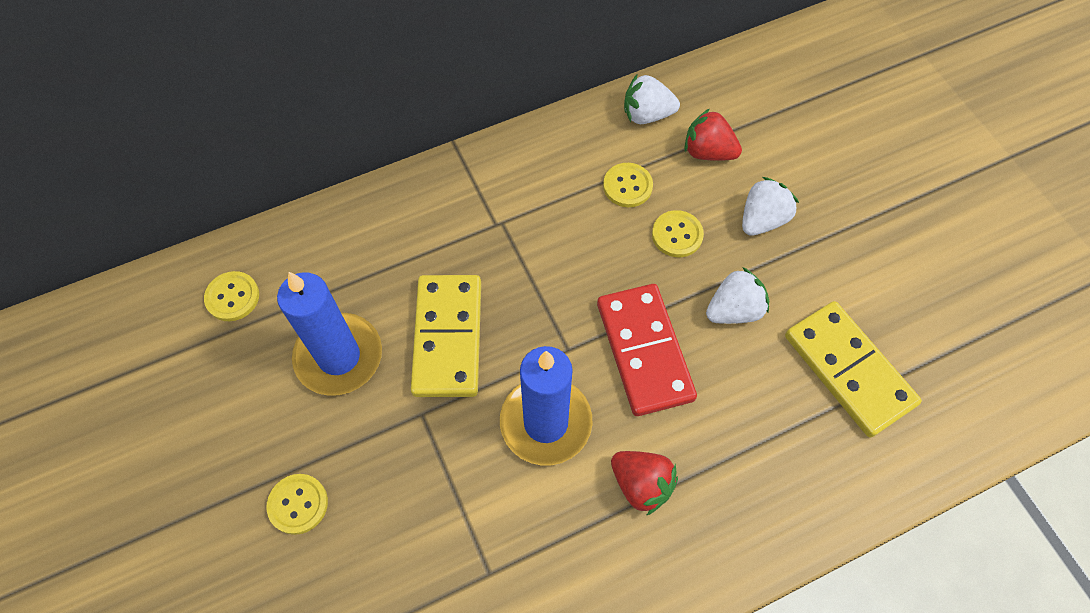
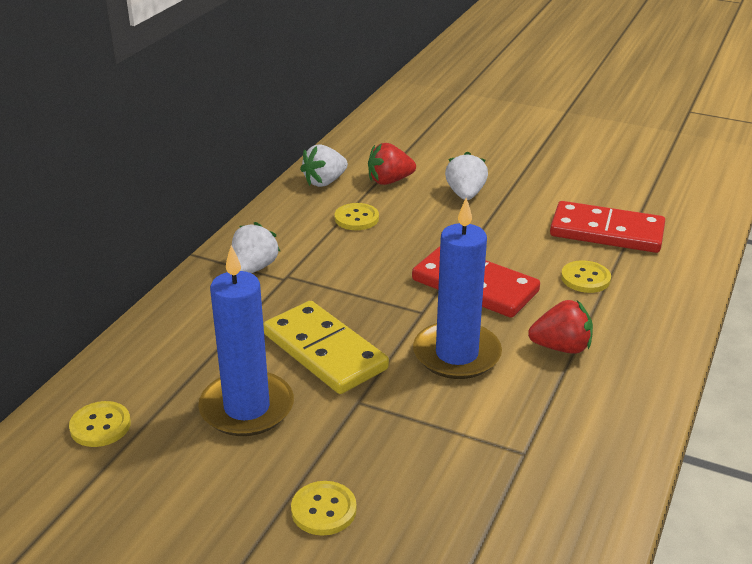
camera: 40 degrees left, 30 degrees down
(677, 235) = (421, 225): yellow button -> yellow button (585, 278)
(734, 310) = (504, 240): white strawberry -> white strawberry (254, 268)
(848, 370) = (606, 232): yellow domino -> red domino

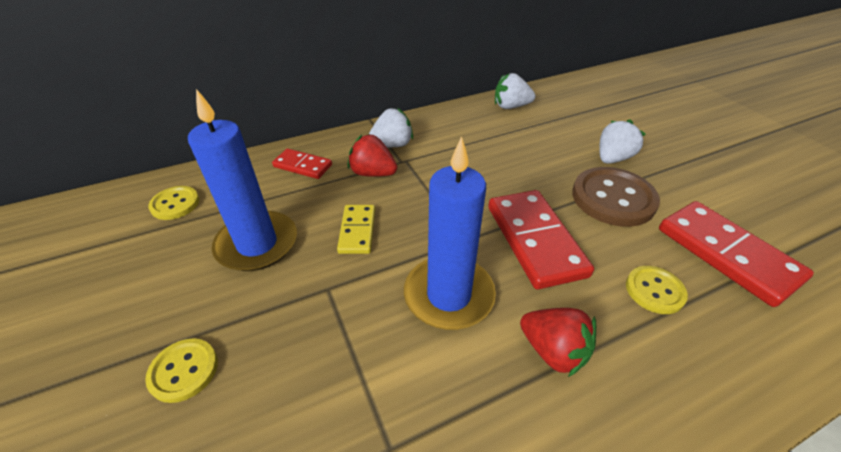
camera: 40 degrees right, 10 degrees up
(187, 328) = (303, 166): none -> red domino
(324, 351) = (357, 231): yellow domino -> yellow domino, size x0.56
(356, 218) = (502, 141): yellow button -> none
(389, 181) = (559, 124): red strawberry -> red strawberry (373, 173)
(498, 227) = (613, 198): none -> brown button

